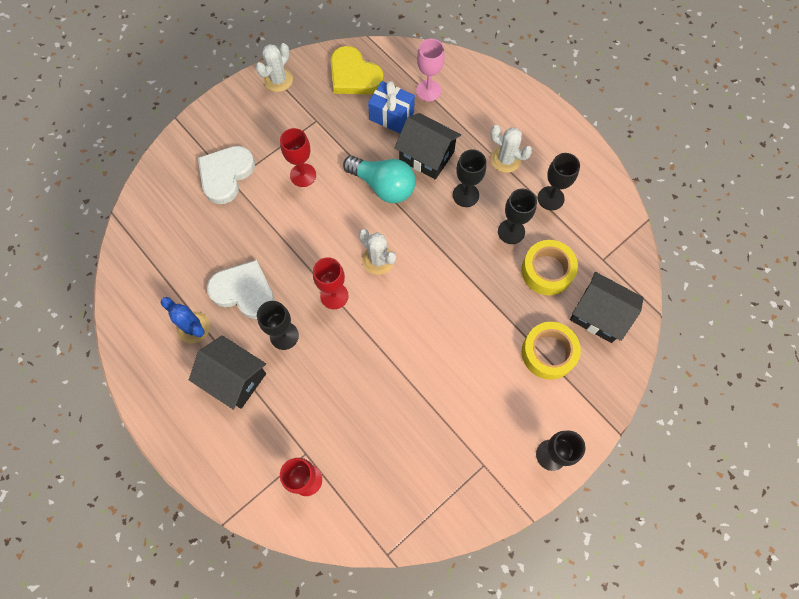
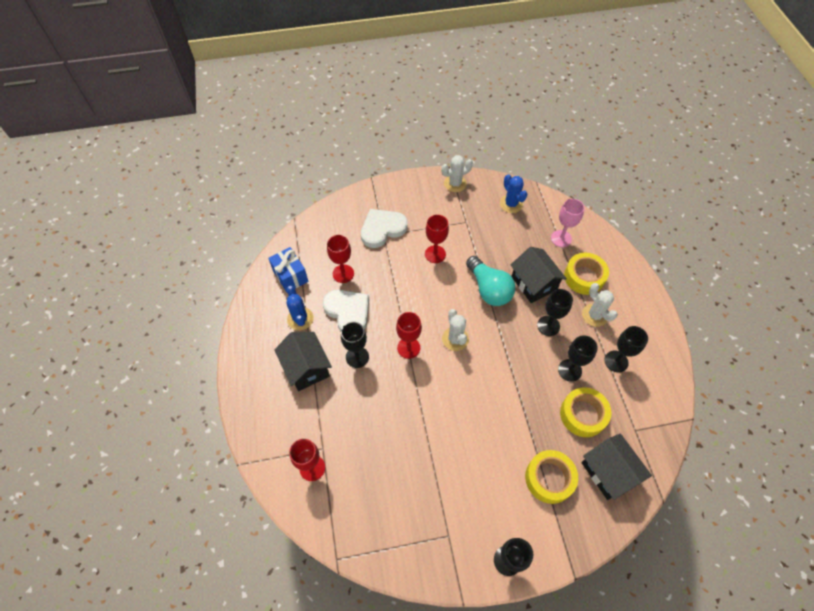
camera: 30 degrees right, 10 degrees down
(211, 250) = (343, 273): none -> red goblet
(354, 75) = (511, 204): yellow heart -> blue cactus
(391, 116) = (523, 243): blue gift -> blue gift (290, 276)
(474, 123) = (584, 277): none -> yellow tape

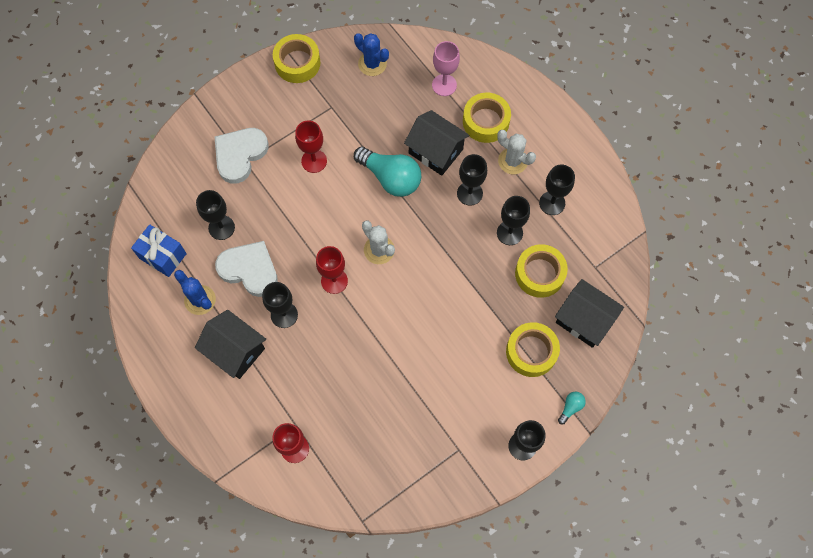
camera: 25 degrees left, 10 degrees up
(343, 273) = (221, 227): red goblet -> black goblet
(455, 183) = (297, 63): white cactus -> yellow tape
(566, 546) = (570, 407): none -> turquoise light bulb

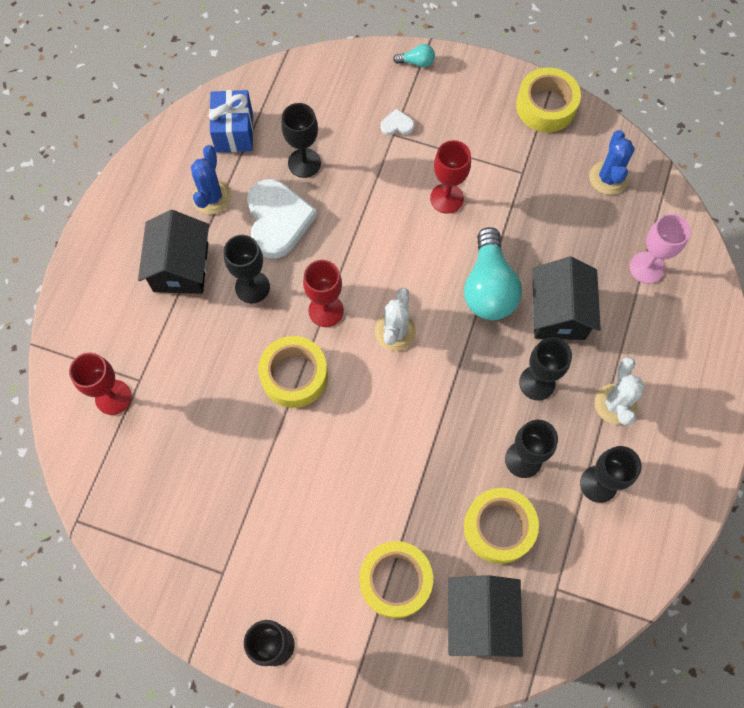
camera: 55 degrees right, 0 degrees up
(240, 155) = (397, 125): white heart -> white heart, size x0.42
(486, 121) = (640, 342): yellow tape -> yellow tape (294, 375)
(570, 407) = (359, 673): turquoise light bulb -> turquoise light bulb (417, 62)

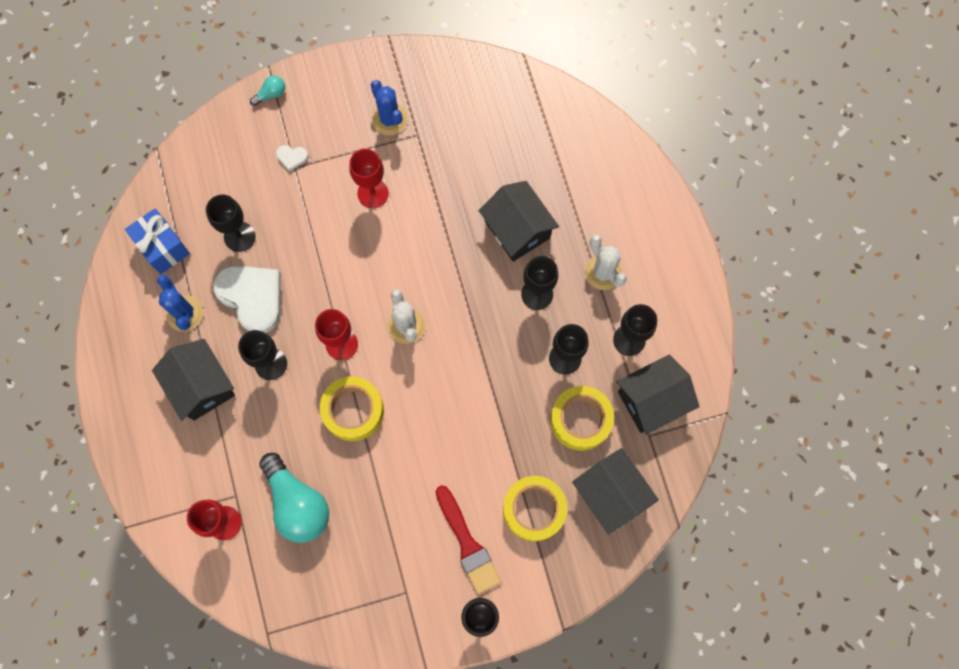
camera: 35 degrees left, 5 degrees up
(311, 569) = (468, 544): none -> red brush
(397, 125) = (292, 157): white heart -> white heart turned 135 degrees counterclockwise
(488, 287) = (453, 244): turquoise light bulb -> turquoise light bulb (297, 503)
(546, 106) = (398, 68): yellow tape -> none
(582, 557) = (652, 400): none -> black house
(608, 178) = (484, 98): blue cactus -> blue cactus (389, 119)
(646, 267) = (558, 152): pink goblet -> none

